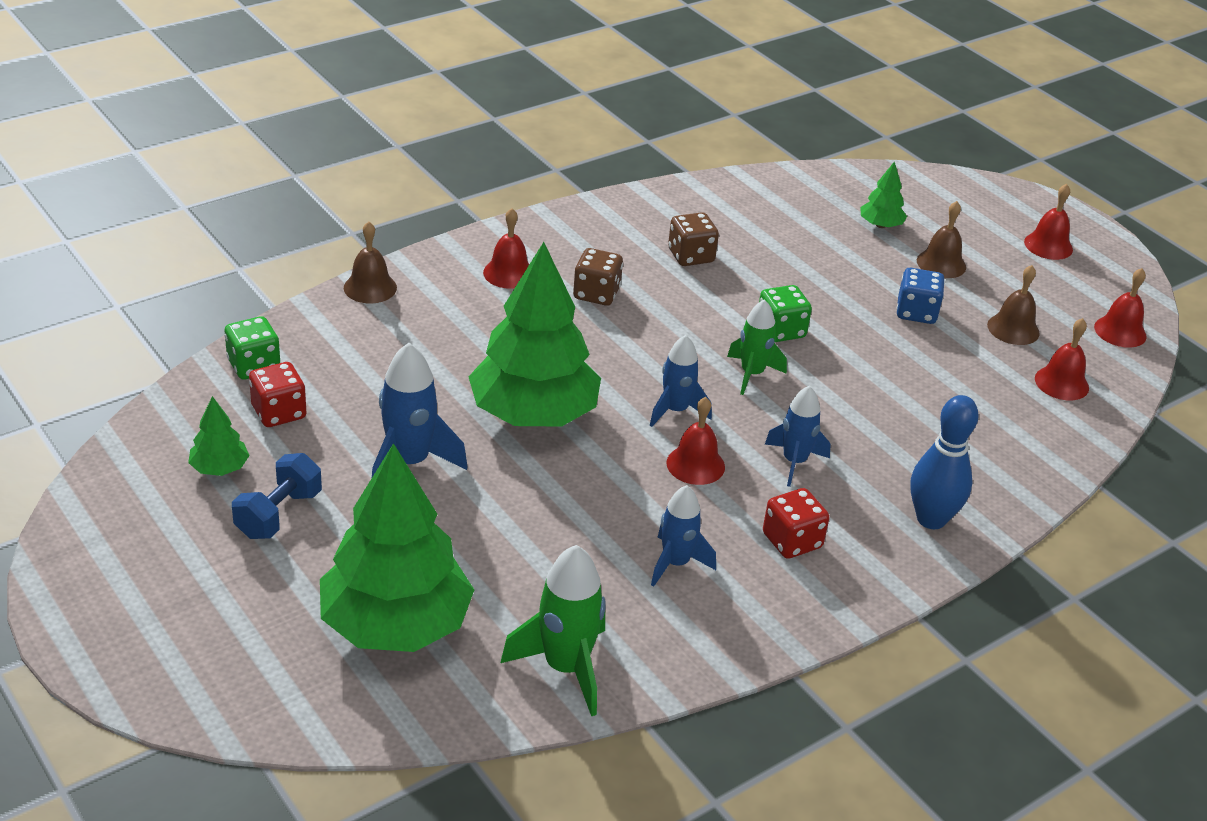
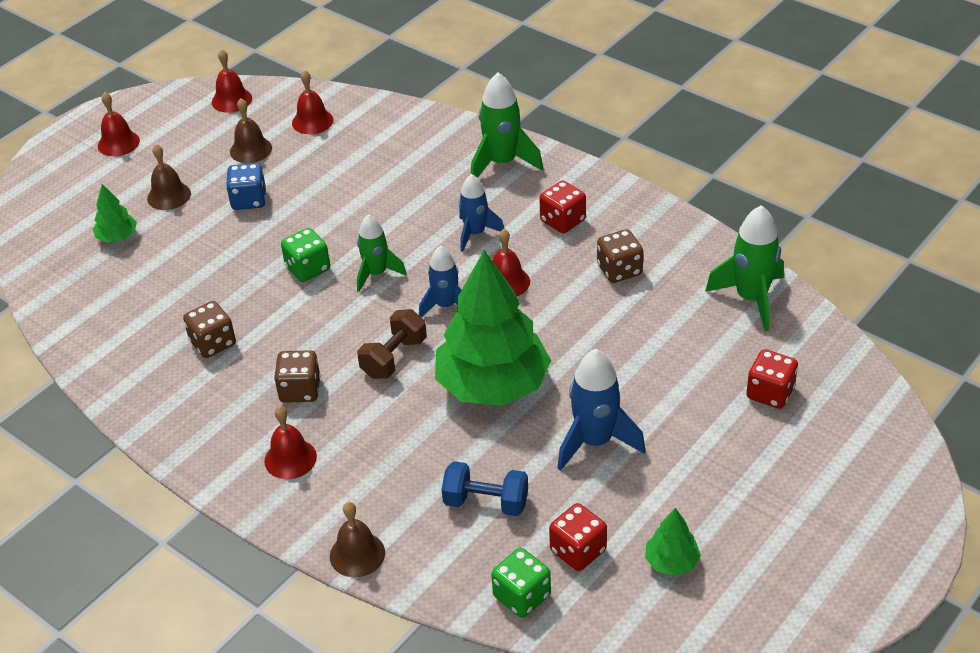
camera: 100 degrees left, 5 degrees up
(278, 514) = (702, 501): blue dumbbell -> blue dumbbell (486, 502)
(396, 624) = (770, 393): green tree -> red dice
(611, 359) = (394, 358): none -> brown dumbbell
(675, 563) = (619, 270): blue rocket -> brown dice
(931, 519) = (502, 163): blue bowling pin -> green rocket

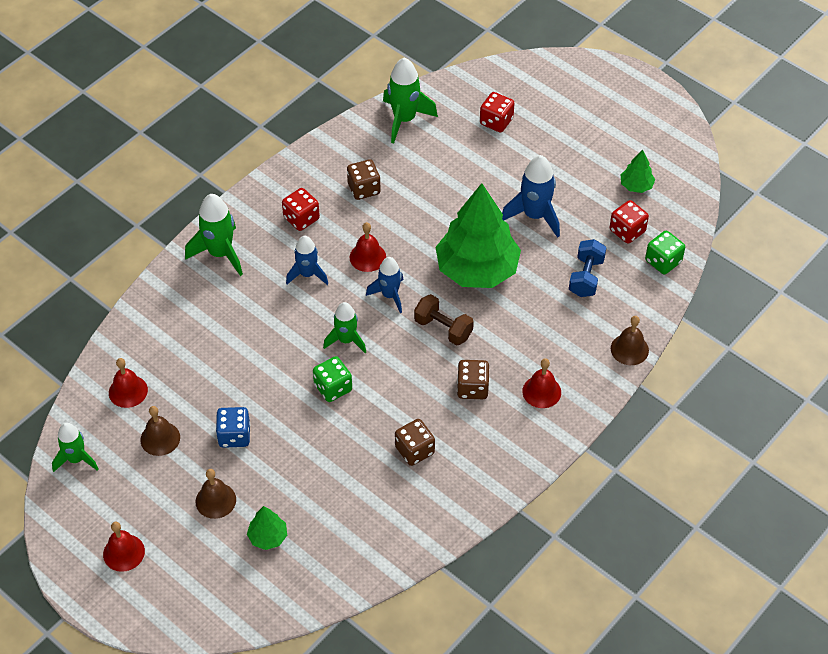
camera: 90 degrees left, 10 degrees up
(231, 100) = (76, 459): red bell -> green rocket

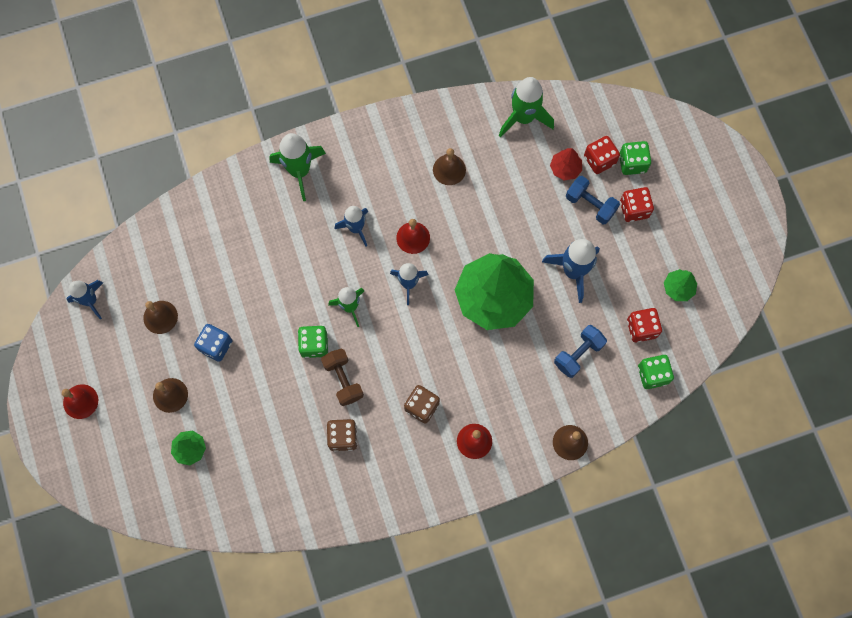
camera: 30 degrees right, 20 degrees up
(76, 459) = (90, 301): green rocket -> blue rocket
(128, 391) = (160, 261): red bell -> none
(301, 218) = (382, 172): red dice -> red dice (634, 209)
(364, 189) = (449, 169): brown dice -> brown bell
(443, 328) = (432, 338): brown dumbbell -> brown dumbbell (343, 380)
(470, 141) = (565, 169): none -> red tree
(512, 158) = (590, 205): none -> blue dumbbell
(527, 111) = (632, 163): none -> green dice

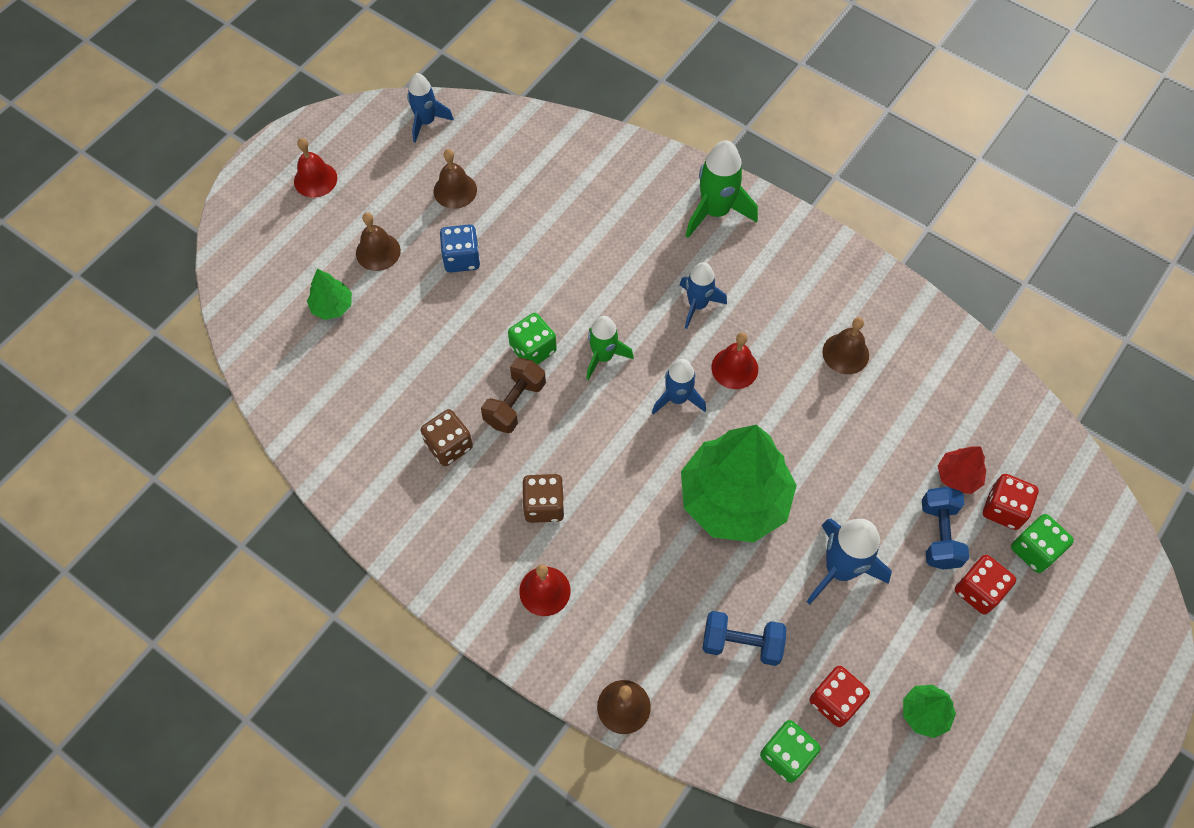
camera: 55 degrees right, 10 degrees down
(523, 118) = (977, 391): green rocket -> none

